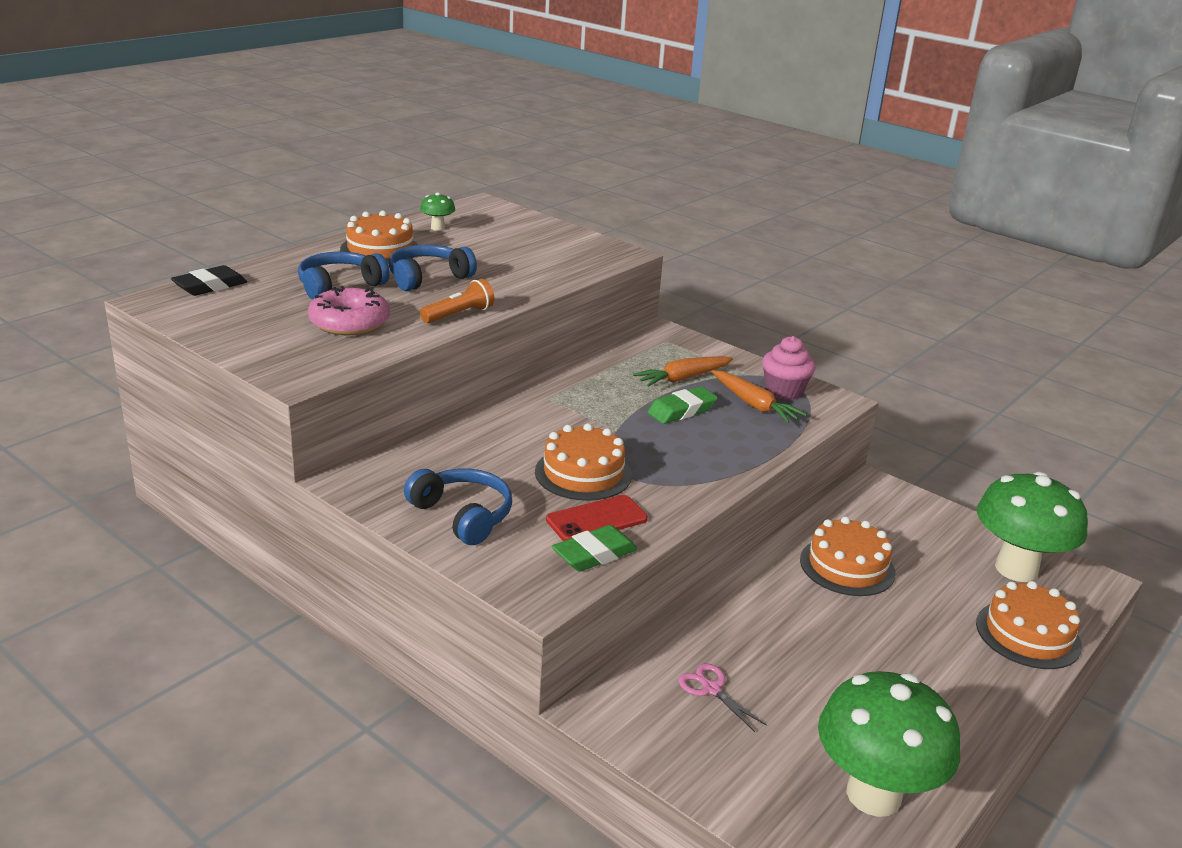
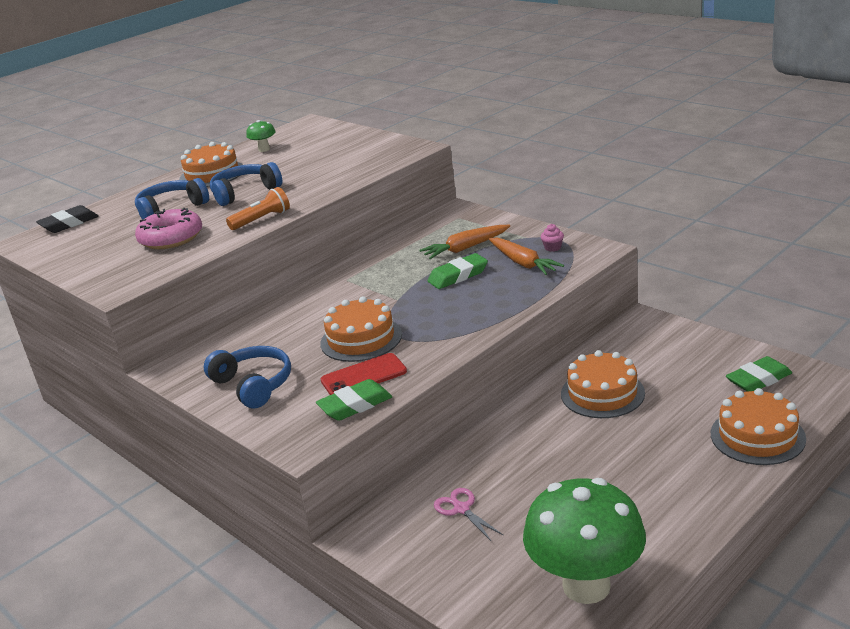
camera: 10 degrees right, 0 degrees up
(784, 391) = (552, 248): pink cupcake -> pink cupcake, size x0.50
(1016, 569) = (758, 379): green mushroom -> green eraser

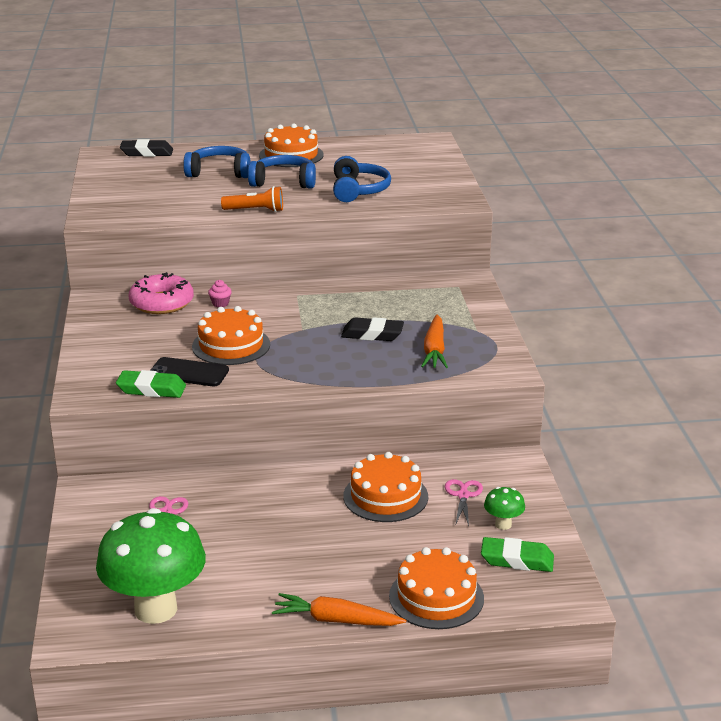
camera: 35 degrees right, 0 degrees up
(171, 238) = (181, 196): pink donut -> pink donut (161, 303)
(253, 385) = (121, 340): blue headphones -> blue headphones (358, 190)
(264, 149) = (360, 150): green mushroom -> green mushroom (503, 524)
(363, 376) = (189, 373): red phone -> black phone
(458, 276) = (372, 334): green eraser -> black eraser
(465, 248) = (417, 315): orange carrot -> orange carrot (336, 620)
(552, 248) = (479, 350): pink cupcake -> pink cupcake (220, 303)
(650, 361) = (463, 495): none -> pink scissors

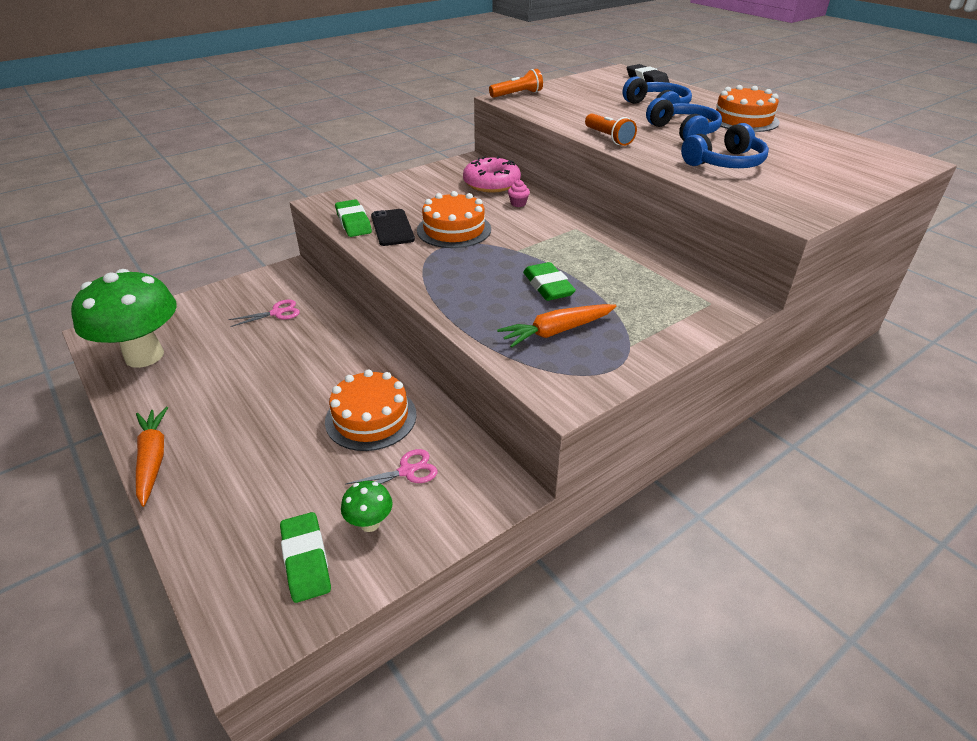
camera: 60 degrees right, 10 degrees up
(93, 212) = (517, 94): none -> orange flashlight
(372, 334) = (548, 286): black eraser -> green eraser
(436, 597) = (211, 516): orange cake -> none

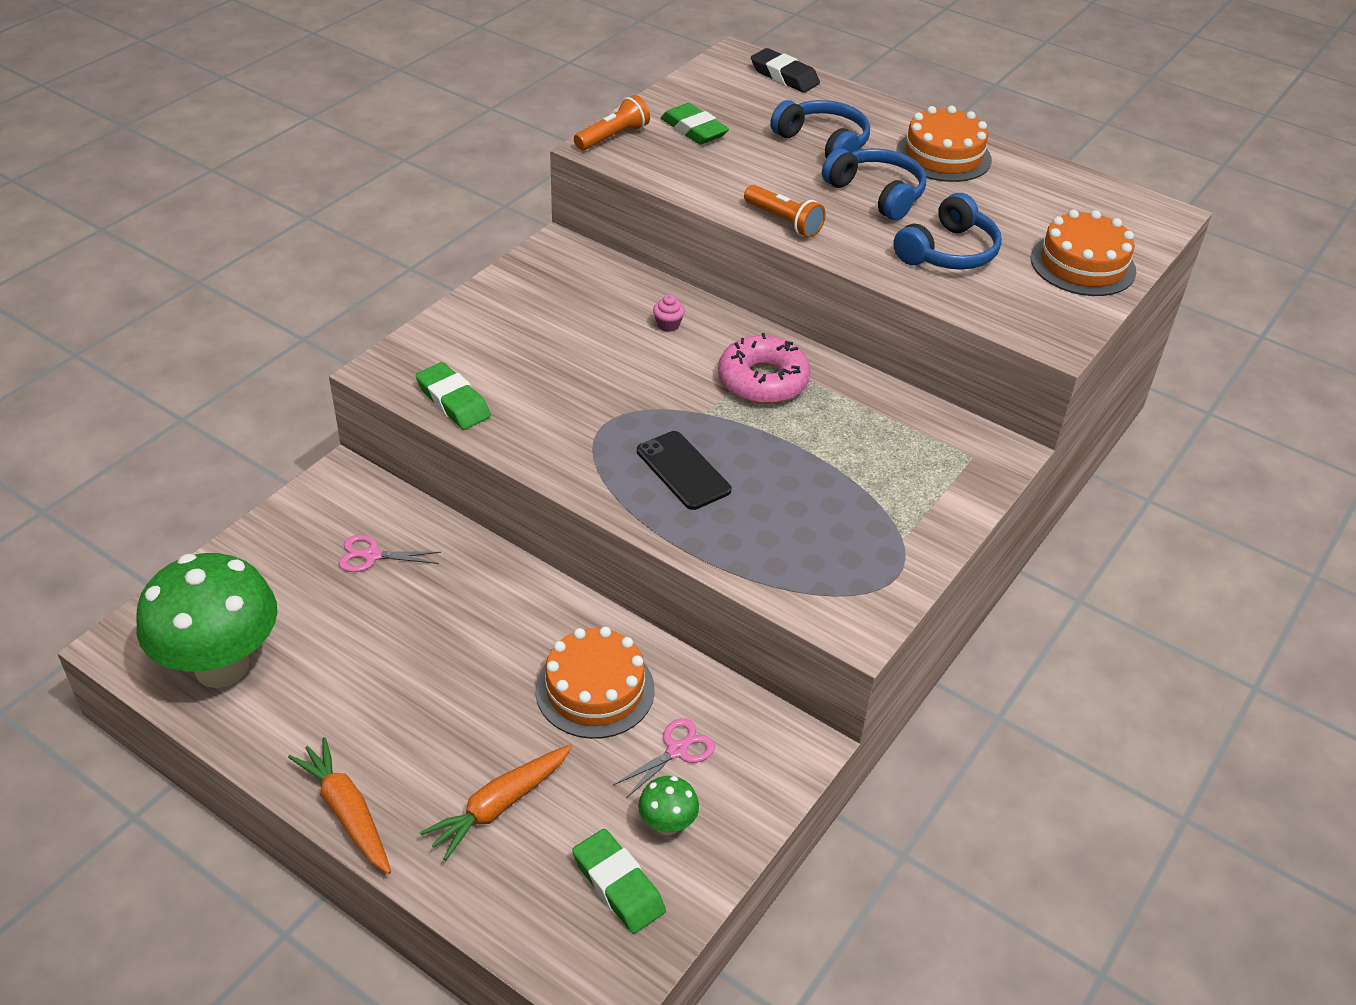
camera: 20 degrees left, 5 degrees up
(277, 313) = (371, 555): pink scissors -> pink scissors turned 135 degrees counterclockwise
(392, 228) = (515, 402): black phone -> black phone (683, 470)
(454, 229) = (603, 390): orange cake -> orange cake (1082, 264)
(491, 183) = (612, 290): pink donut -> pink donut (763, 380)
(548, 286) = (771, 468): green eraser -> green eraser (694, 130)
(556, 331) = (811, 536): orange carrot -> orange carrot (499, 806)

